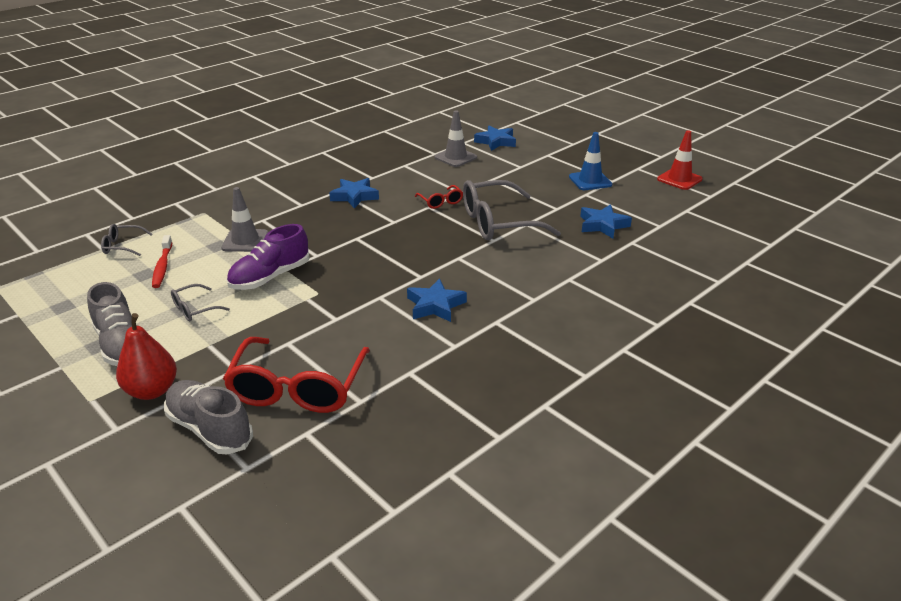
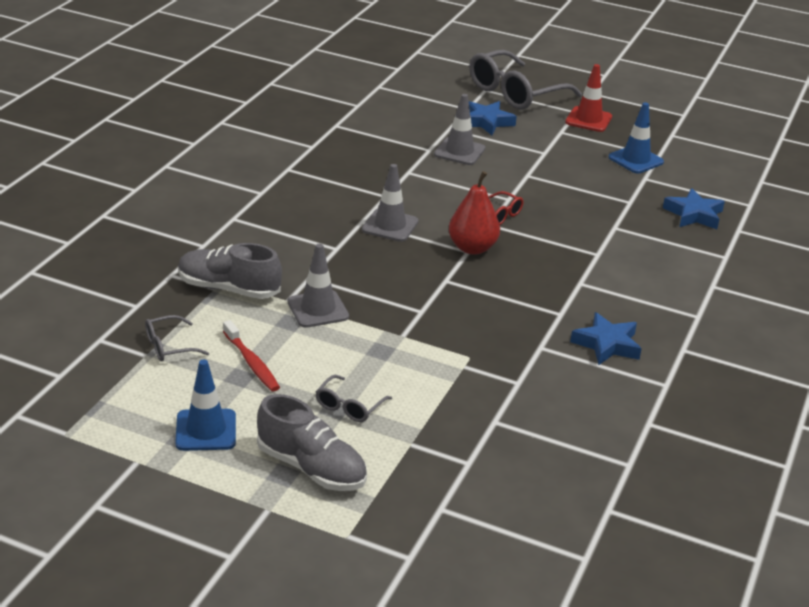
camera: 25 degrees left, 0 degrees up
(83, 304) = (206, 430): none -> blue traffic cone
(152, 391) = (404, 509): red pear -> red pear (472, 248)
(210, 429) = (508, 531): grey shoe -> grey shoe (228, 289)
(270, 277) = (396, 349): purple shoe -> none
(298, 387) = (554, 466): red glasses -> none
(354, 196) = (390, 226): blue star -> grey traffic cone
(498, 223) = (584, 231): grey glasses -> grey glasses (515, 92)
(679, 179) = (725, 143): red traffic cone -> red traffic cone (588, 120)

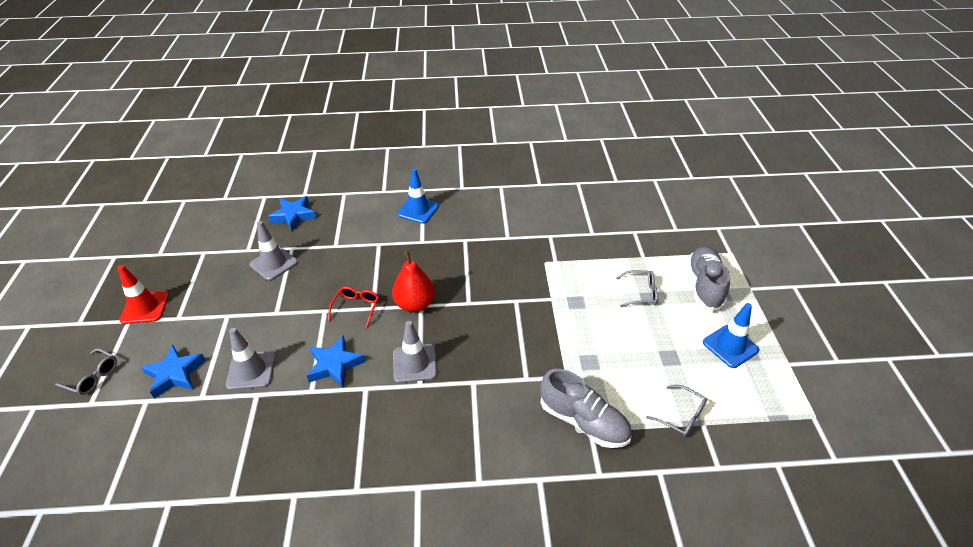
camera: 115 degrees left, 10 degrees up
(228, 289) = (583, 421): grey shoe -> grey shoe turned 45 degrees counterclockwise
(252, 363) = (650, 359): red toothbrush -> none
(318, 309) = (561, 354): grey traffic cone -> grey traffic cone (274, 263)
(515, 92) = (93, 377): grey glasses -> grey glasses, size x0.46
(607, 344) = (481, 214): blue star -> blue star (335, 365)
(635, 160) = (217, 261): blue traffic cone -> blue traffic cone (418, 210)

